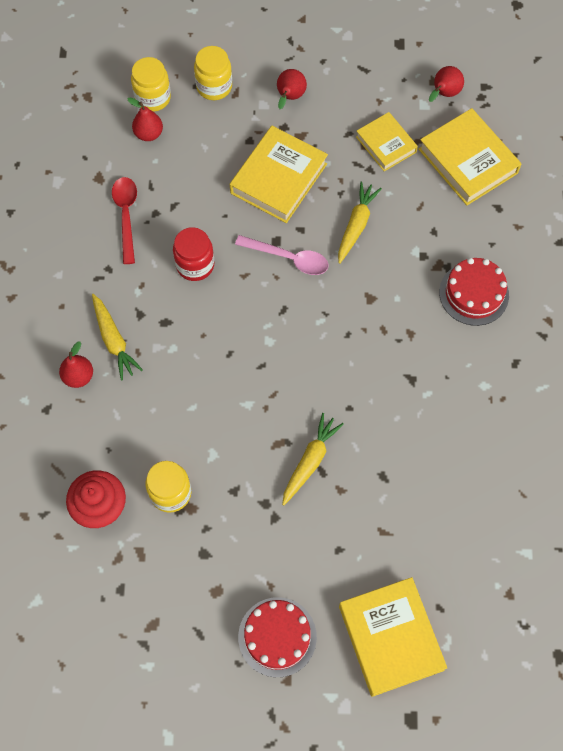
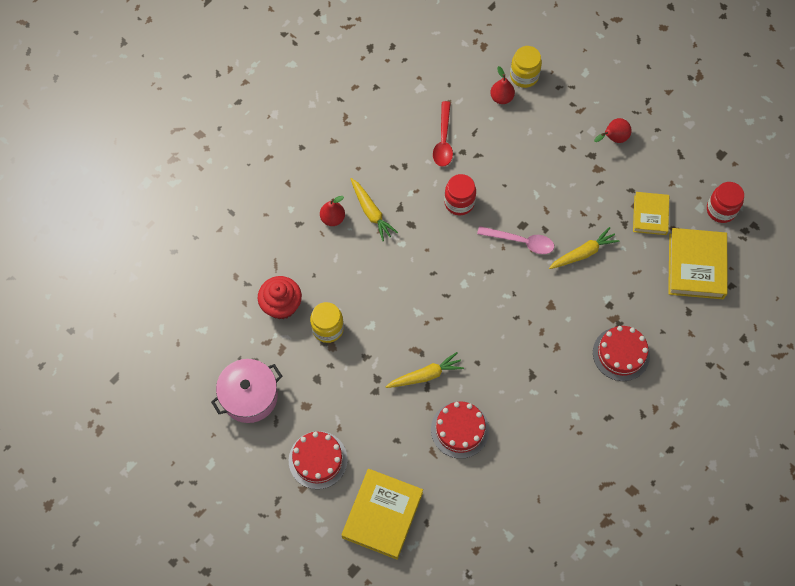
camera: 40 degrees right, 0 degrees up
(114, 340) = (371, 212): yellow carrot -> yellow carrot turned 45 degrees counterclockwise
(126, 216) = (443, 140): red spoon -> red spoon turned 150 degrees clockwise
(148, 630) = (249, 396): none -> pink pot
(214, 87) = (570, 96): yellow jar -> none
(279, 178) = (559, 186): yellow book -> none
(288, 258) = (521, 242): pink spoon -> pink spoon turned 45 degrees counterclockwise
(390, 488) = (460, 429): none -> red cake
(444, 94) = (721, 210): red pear -> red jar

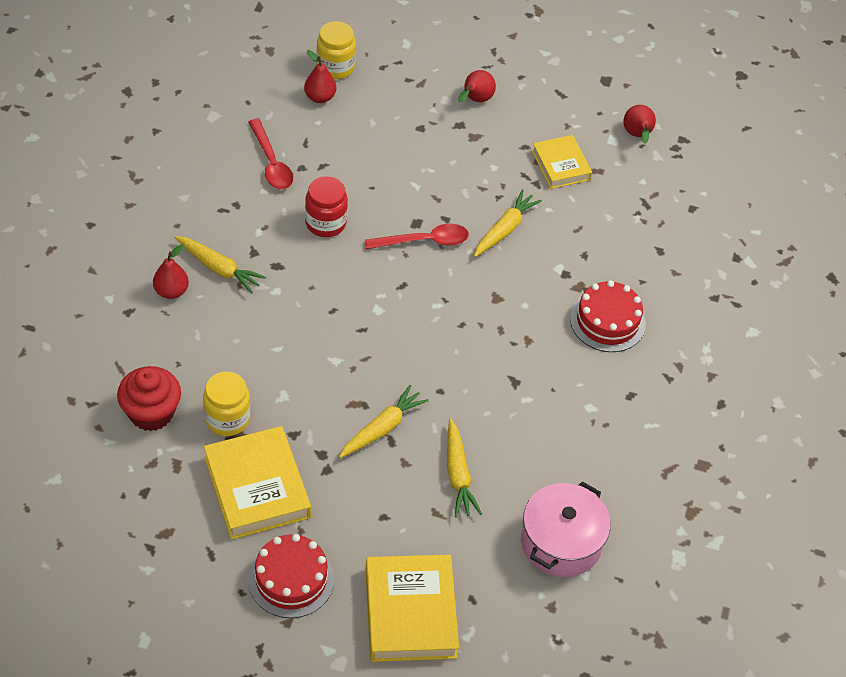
camera: 30 degrees left, 15 degrees down
(249, 396) = (159, 536): pink pot -> pink pot (561, 542)
(460, 429) = (458, 474): red cake -> yellow carrot
(521, 242) = (424, 241): pink spoon -> red spoon
(696, 266) = (641, 201): yellow book -> yellow book (257, 487)
(721, 210) = (637, 135): red jar -> red pear

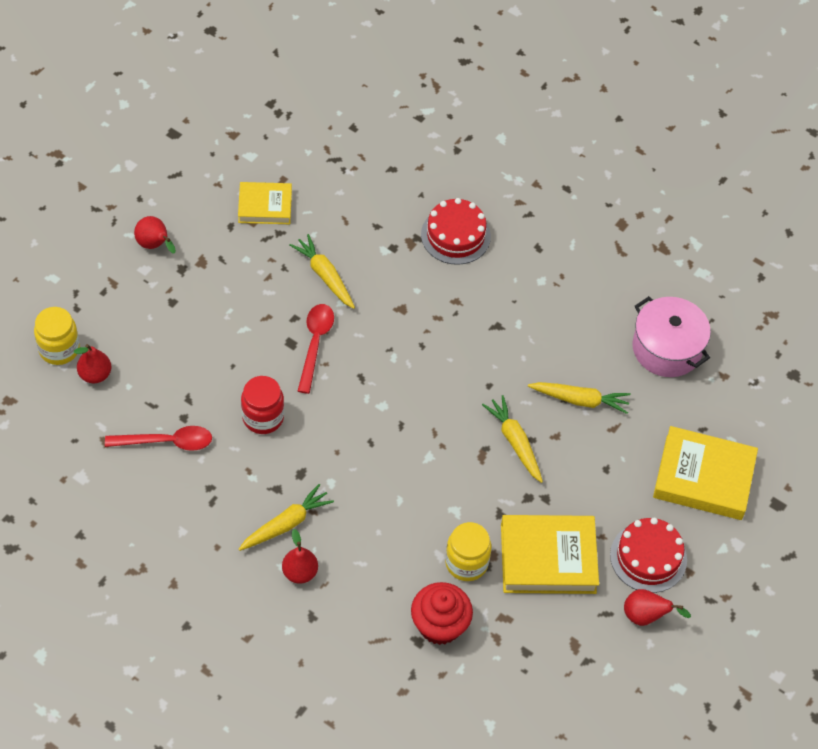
camera: 70 degrees left, 5 degrees up
(637, 135) = (252, 135): red pear -> red pear (645, 616)

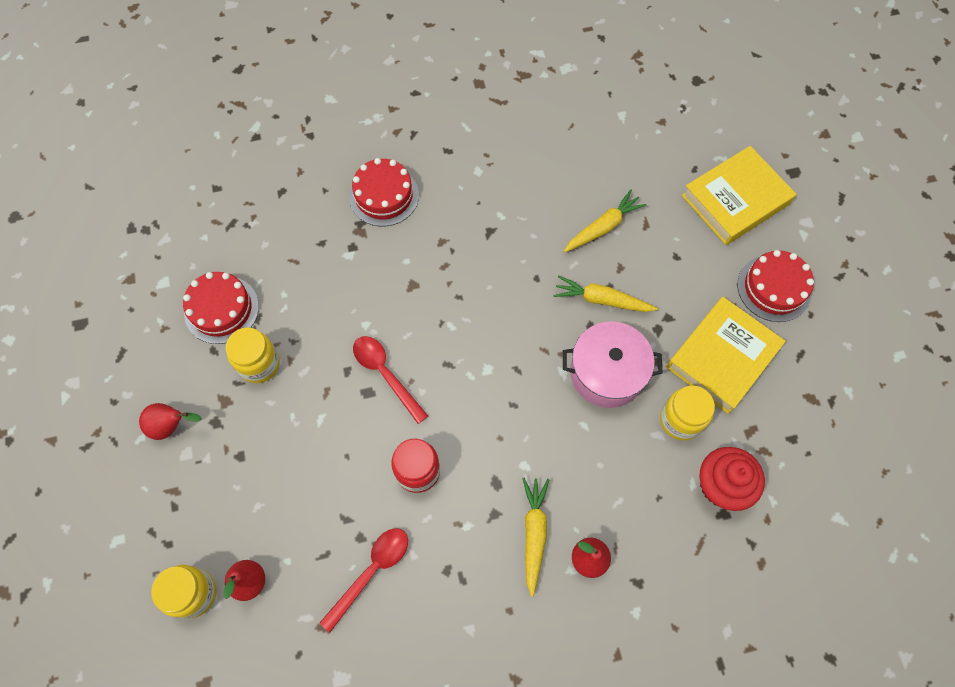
camera: 45 degrees left, 10 degrees up
(247, 261) = (259, 364): none -> yellow jar
(265, 206) = (221, 309): yellow book -> red cake
(325, 276) = (330, 316): yellow carrot -> none
(645, 616) = (822, 329): red pear -> none
(667, 348) = (608, 138): pink pot -> pink pot (607, 373)

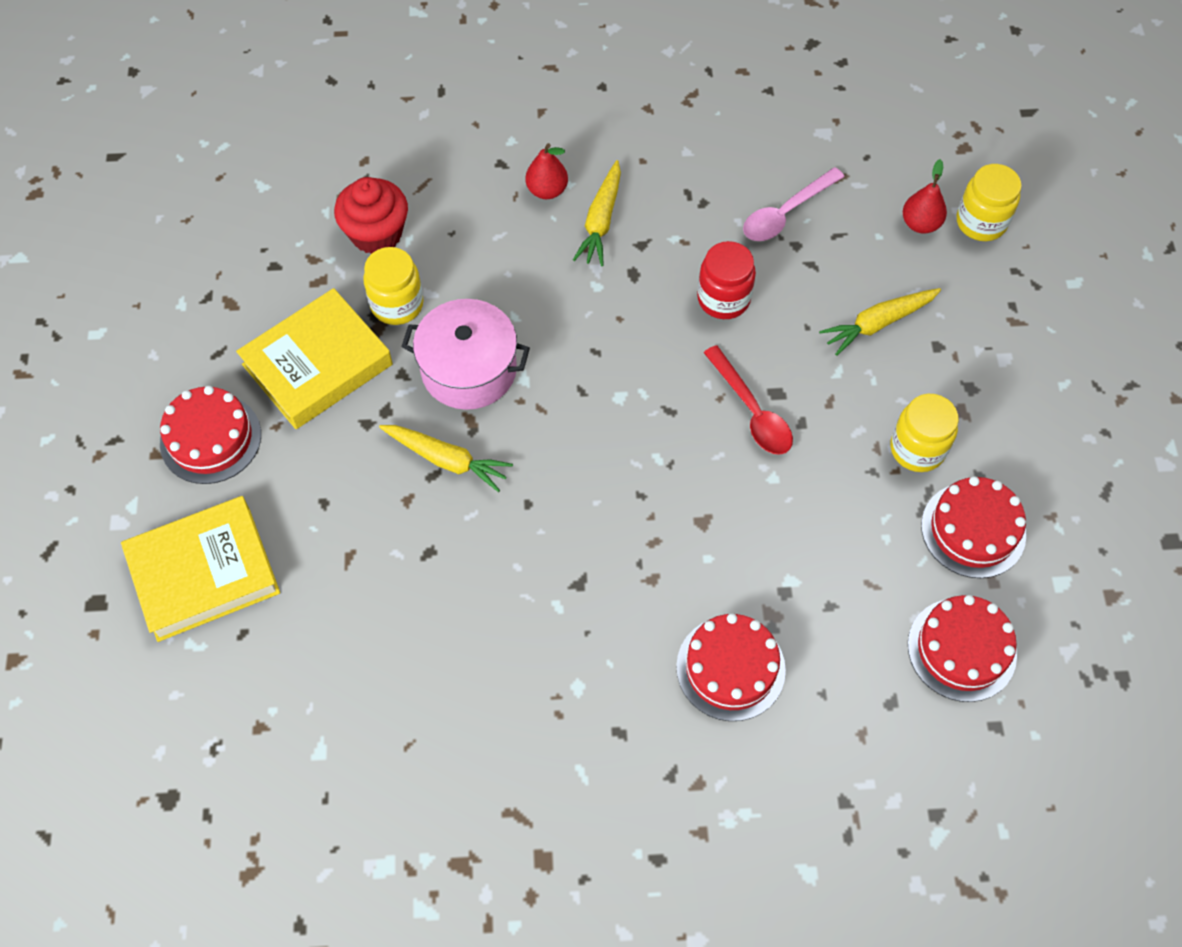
camera: 170 degrees left, 5 degrees down
(171, 426) = (1026, 392): red pear -> none
(235, 229) = (961, 649): none -> red cake
(371, 572) = (786, 213): red spoon -> pink spoon
(603, 227) = (412, 562): yellow carrot -> yellow carrot (878, 323)

